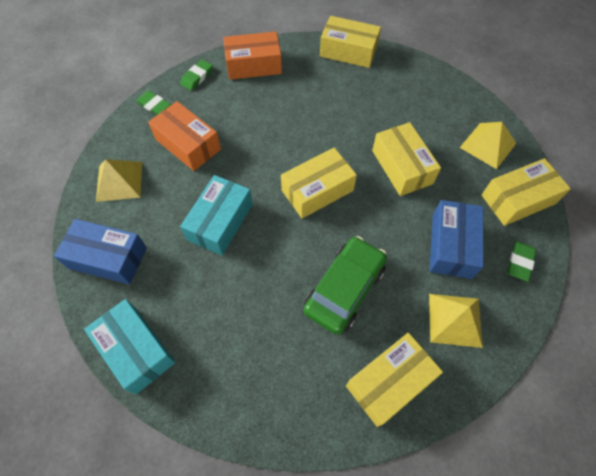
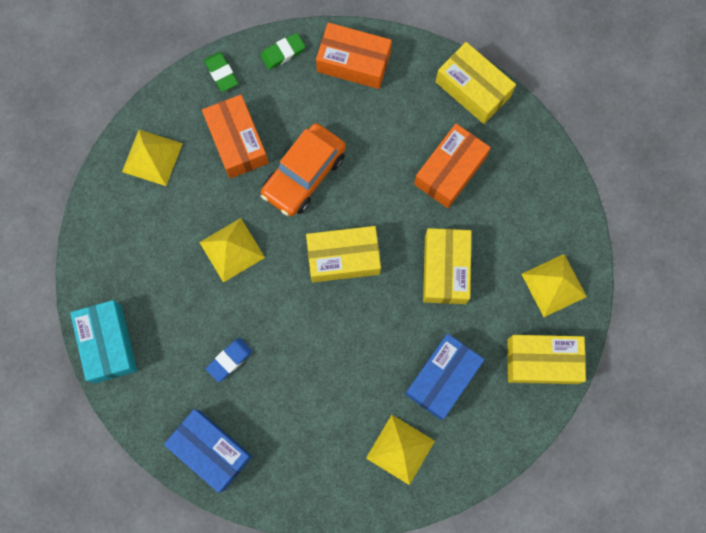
camera: 25 degrees right, 15 degrees up
(108, 258) = (113, 241): blue box -> blue box (211, 450)
(220, 222) = (232, 249): turquoise box -> yellow pyramid
(254, 146) = (304, 174): none -> orange car
(261, 312) = (229, 360): none -> blue eraser
(344, 289) = (316, 373): green car -> none
(364, 103) = (450, 171): none -> orange box
(389, 382) = (310, 474): yellow box -> none
(520, 262) = (498, 425): green eraser -> none

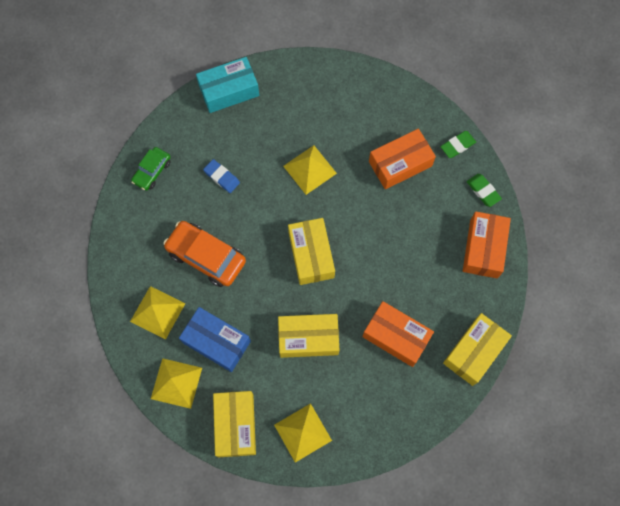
camera: 85 degrees right, 5 degrees down
(152, 157) = (379, 103): yellow pyramid -> yellow pyramid (176, 383)
(211, 450) = (152, 171): blue box -> green car
(304, 174) = (378, 218): orange car -> orange car (206, 257)

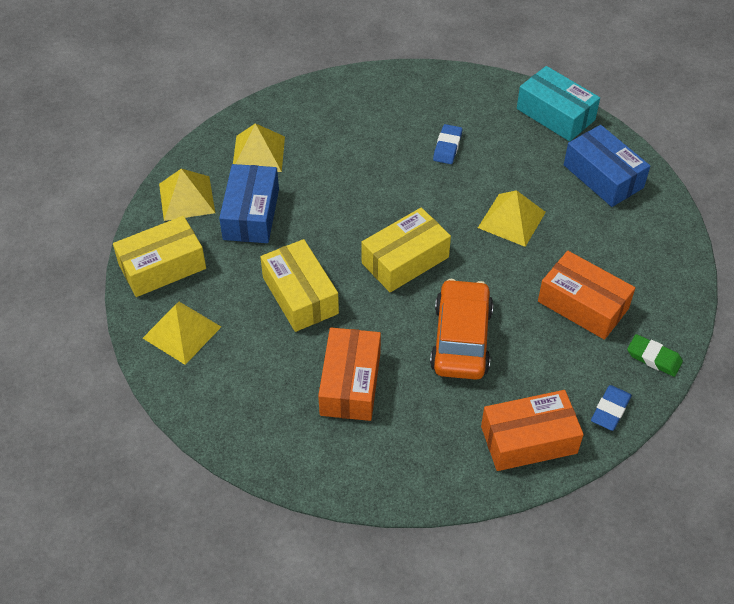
camera: 65 degrees right, 20 degrees down
(152, 171) = (415, 90): green car -> none
(206, 257) = (345, 169): orange car -> orange car (461, 339)
(301, 92) = (603, 176): none -> blue box
(474, 352) = (377, 480): yellow box -> none
(483, 191) = (610, 410): green eraser -> blue eraser

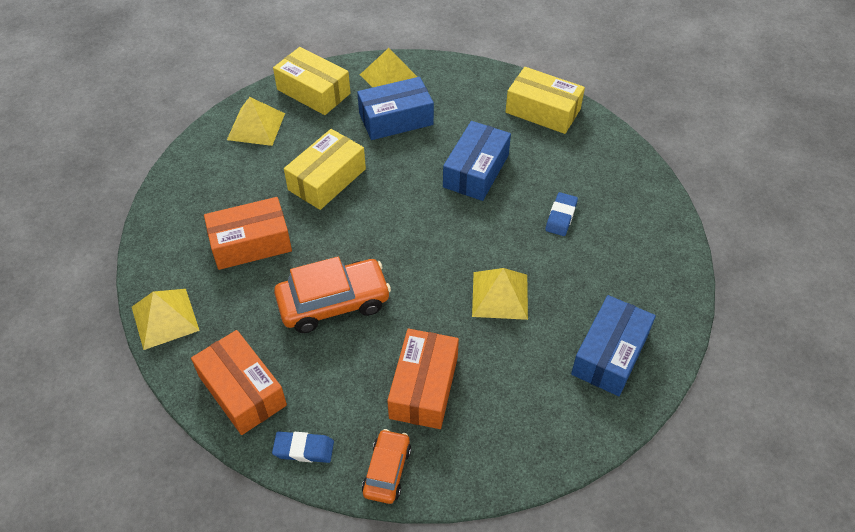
camera: 65 degrees right, 0 degrees up
(258, 153) = (465, 98): yellow pyramid -> yellow pyramid (165, 318)
(359, 181) = (476, 171): none -> blue box
(405, 260) = (403, 233): yellow box -> yellow box (543, 111)
(447, 147) = (561, 216): blue eraser -> blue eraser turned 60 degrees counterclockwise
(555, 114) = (669, 286): turquoise box -> none
(654, 358) = (387, 471): green eraser -> orange car

